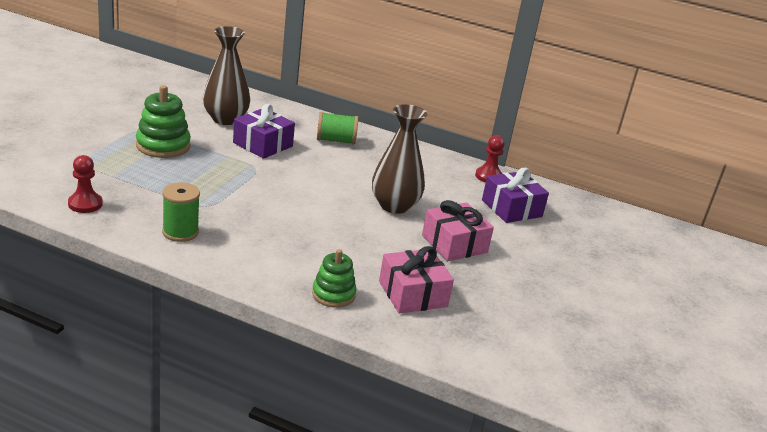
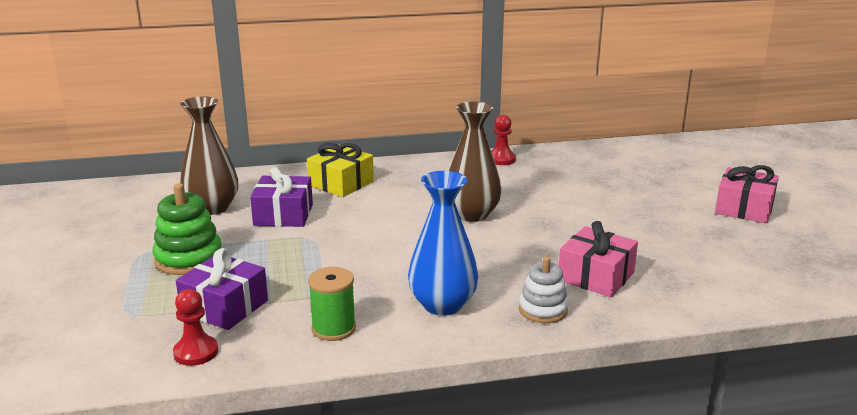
camera: 30 degrees left, 5 degrees down
(271, 254) = (442, 305): none -> blue vase
(333, 294) = (543, 310): green stacking toy -> white stacking toy
(335, 140) = (341, 183): green spool -> yellow gift
(454, 244) = (561, 222): pink gift -> pink gift (744, 208)
(511, 208) = (554, 176): purple gift -> purple gift (224, 307)

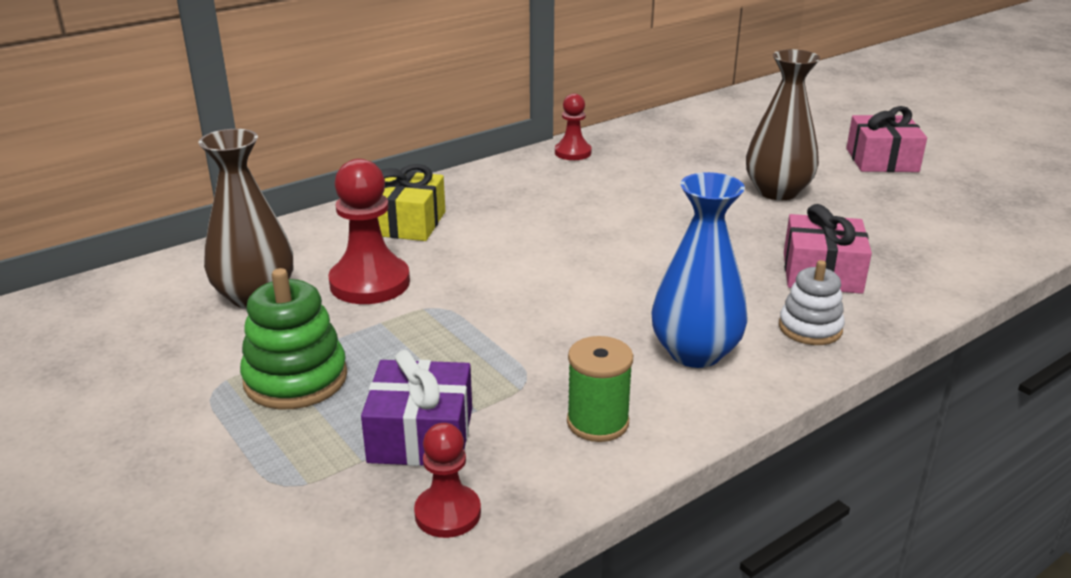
camera: 25 degrees left, 5 degrees up
(283, 215) = (370, 283): purple gift -> red pawn
(472, 214) = (610, 229): brown vase -> brown vase (777, 192)

